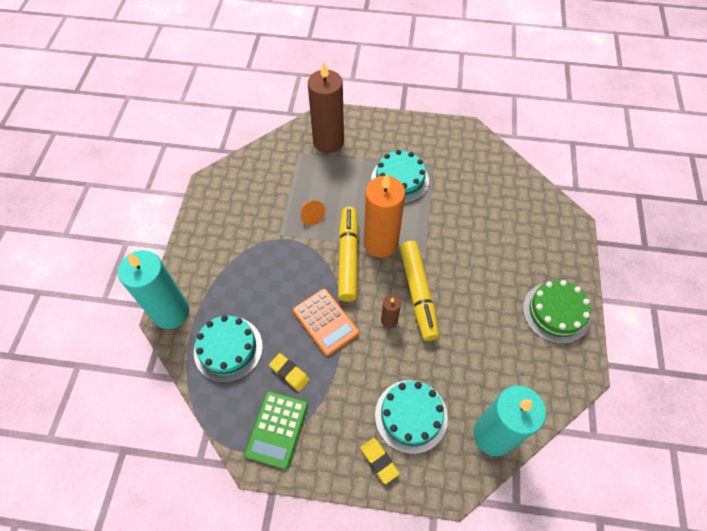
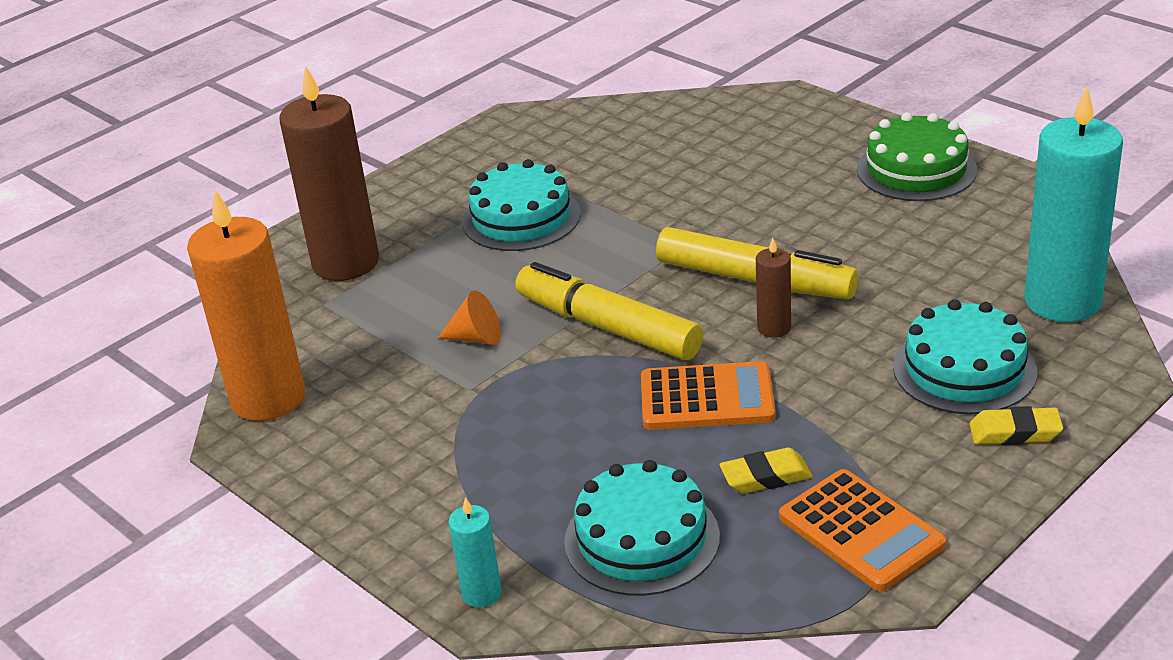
camera: 50 degrees left, 25 degrees down
(171, 312) = (481, 593): turquoise candle -> turquoise candle, size x0.45
(277, 429) = (861, 531): green calculator -> orange calculator
(380, 243) = (620, 282): orange candle -> orange candle (268, 398)

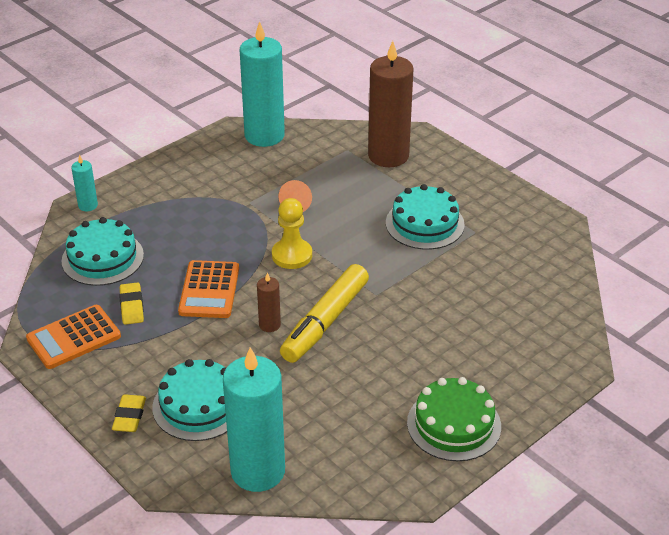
camera: 90 degrees right, 5 degrees up
(268, 398) = (264, 135): orange candle -> turquoise candle
(608, 327) = (292, 255): yellow marker -> yellow pawn

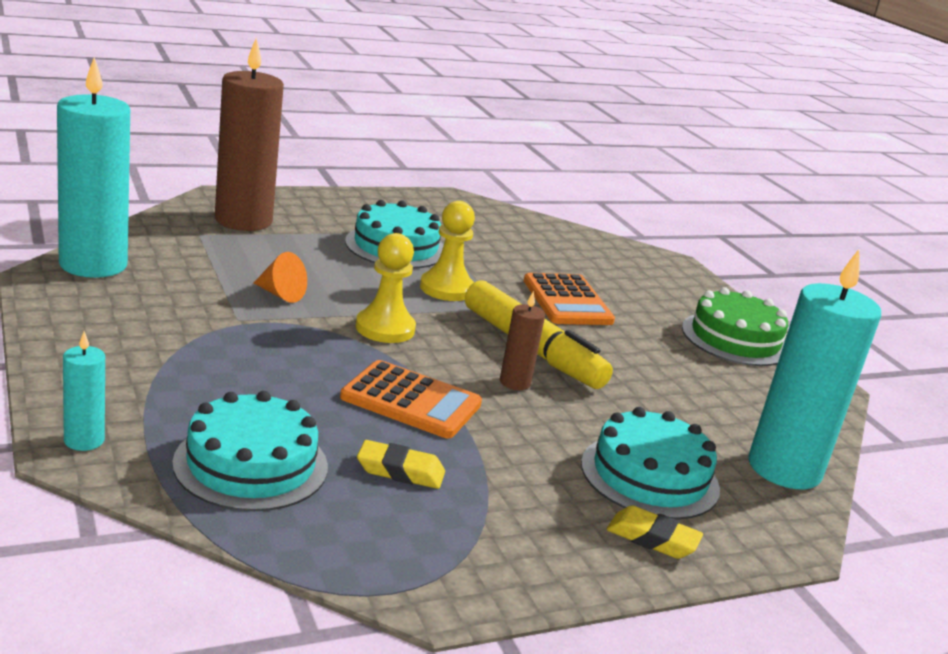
camera: 75 degrees left, 15 degrees down
(74, 337) = (439, 545): orange calculator -> orange calculator (567, 301)
(380, 263) = (446, 288): none -> yellow pawn

